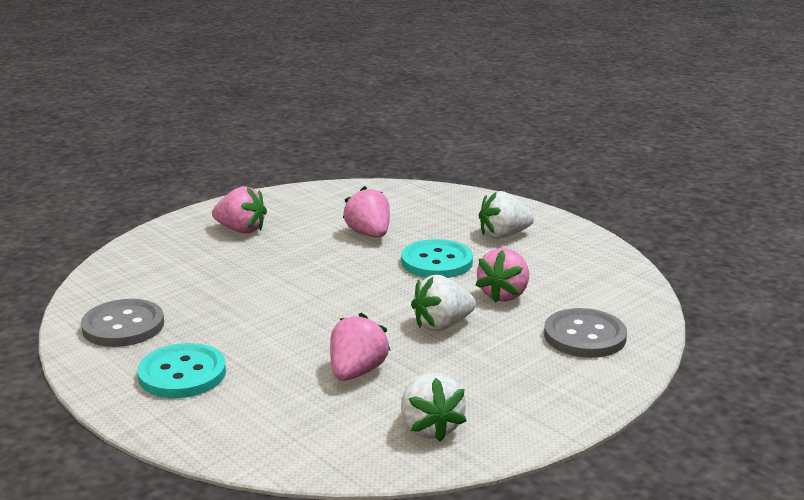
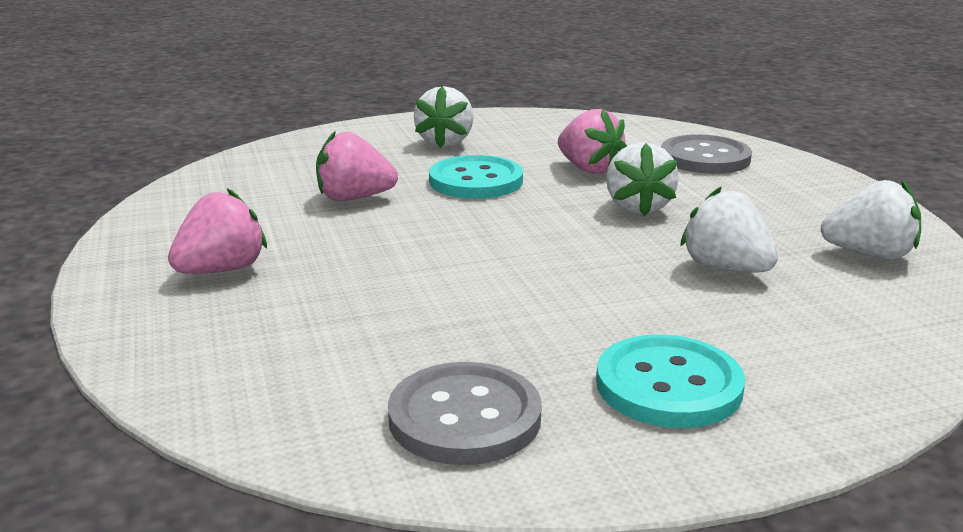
camera: 65 degrees left, 0 degrees up
(357, 372) = (725, 268): pink strawberry -> white strawberry

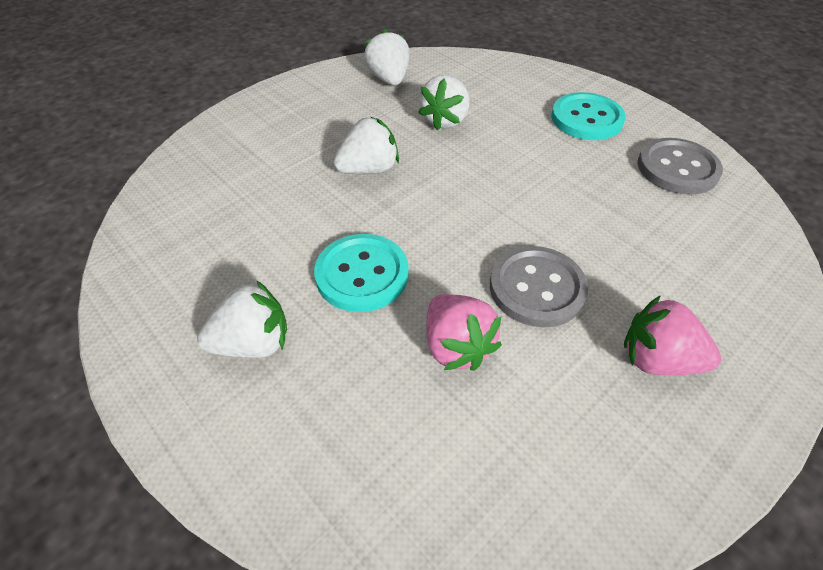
camera: 115 degrees left, 25 degrees up
(589, 169) = (295, 212): pink strawberry -> none
(705, 158) = (238, 156): grey button -> grey button (537, 288)

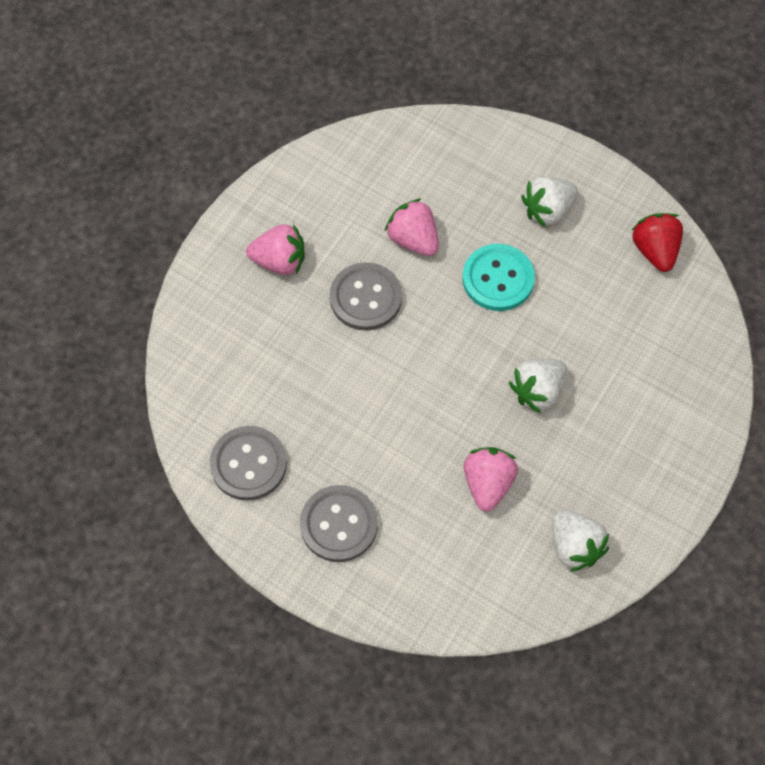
camera: 165 degrees right, 15 degrees up
(156, 265) = (655, 250): none -> red strawberry
(445, 120) = (488, 483): white strawberry -> pink strawberry
(586, 119) = (339, 524): turquoise button -> grey button

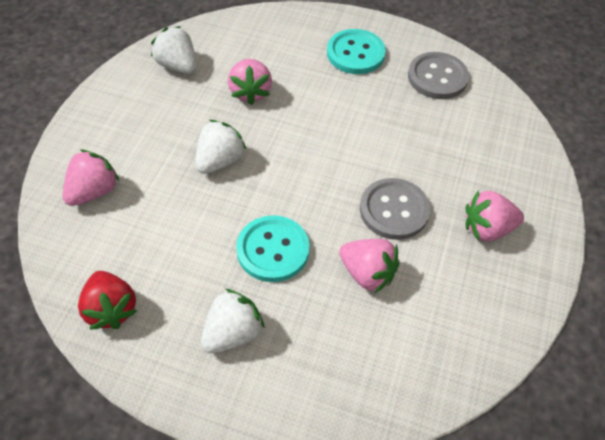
camera: 165 degrees right, 10 degrees down
(339, 524) = (355, 53): grey button -> turquoise button
(676, 377) = (93, 191): none -> pink strawberry

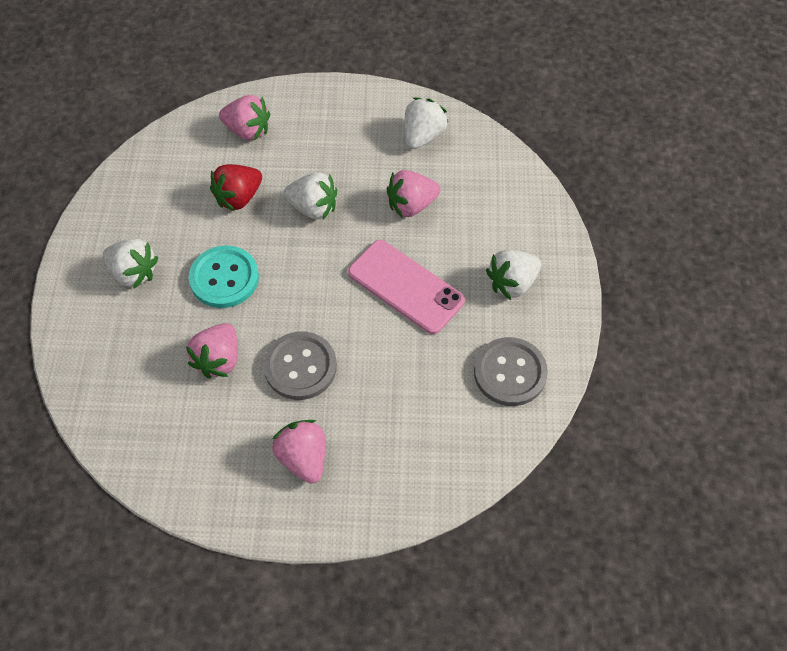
camera: 75 degrees right, 5 degrees up
(111, 309) = (136, 185): red strawberry -> red strawberry (238, 197)
(334, 118) = (405, 287): none -> pink phone
(355, 53) = (512, 283): turquoise button -> white strawberry

